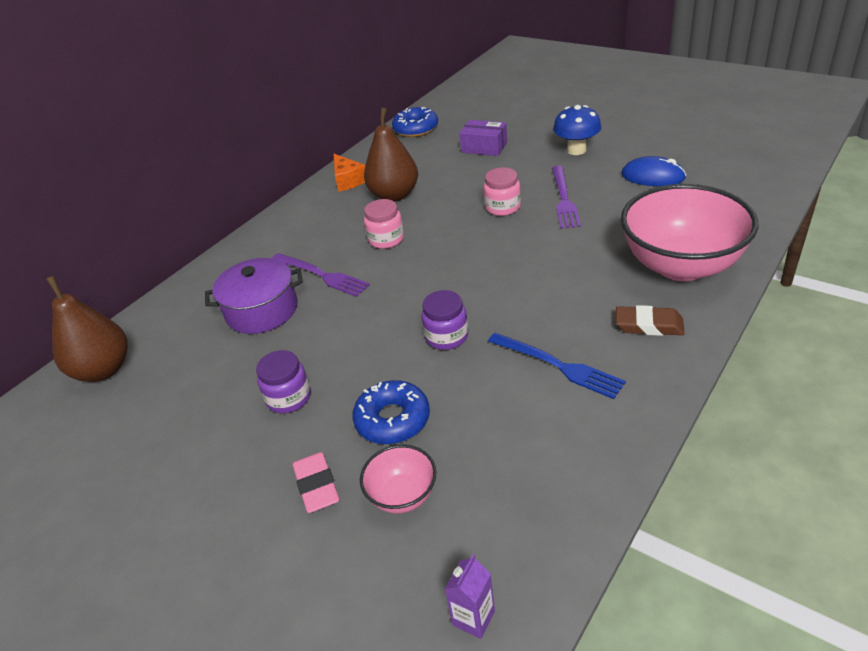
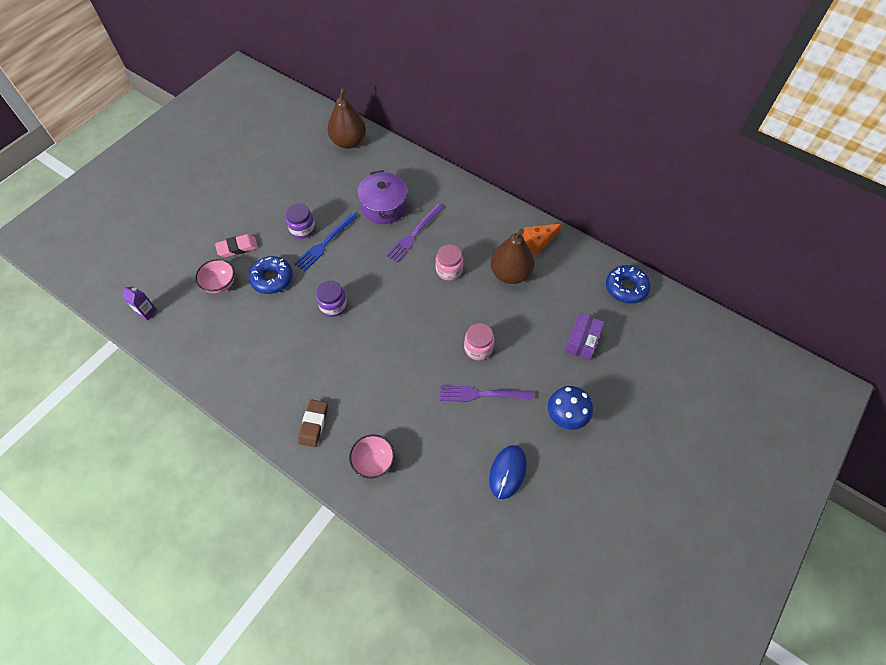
camera: 85 degrees right, 20 degrees up
(558, 366) = (291, 365): blue fork -> blue fork (325, 243)
(681, 265) = (373, 462): pink bowl -> pink bowl, size x0.46

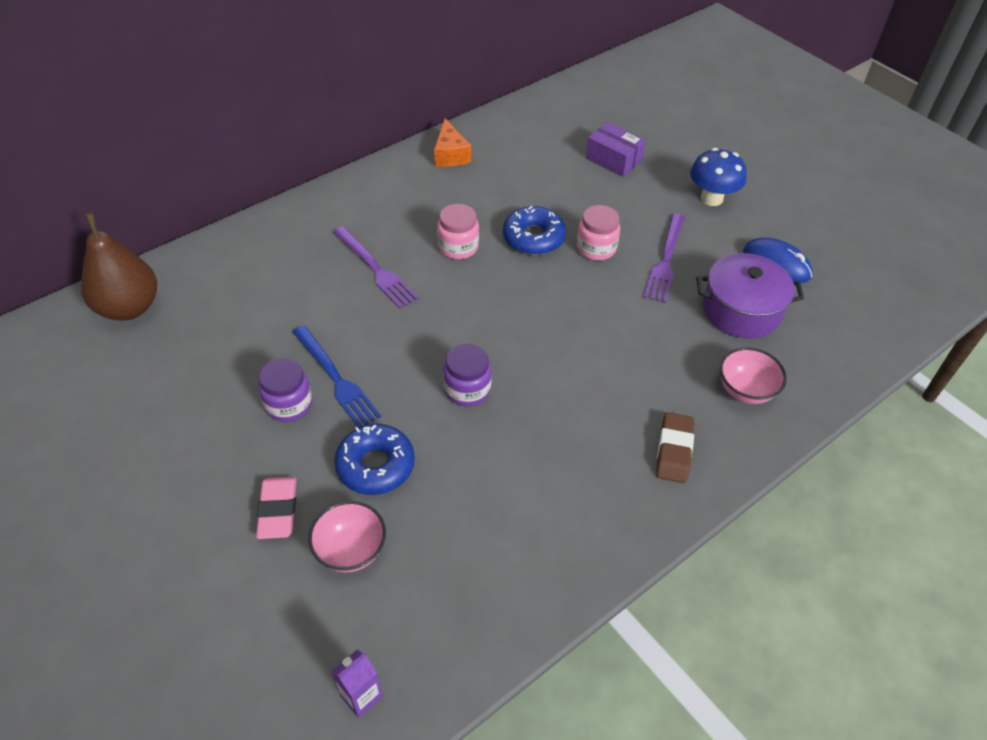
camera: 75 degrees left, 10 degrees down
(314, 424) = (674, 451): brown eraser -> brown eraser turned 75 degrees clockwise
(384, 207) = (301, 291): purple pot -> purple pot (741, 310)
(510, 274) = (490, 191): brown pear -> none
(626, 288) = (551, 107): blue donut -> blue donut (533, 238)

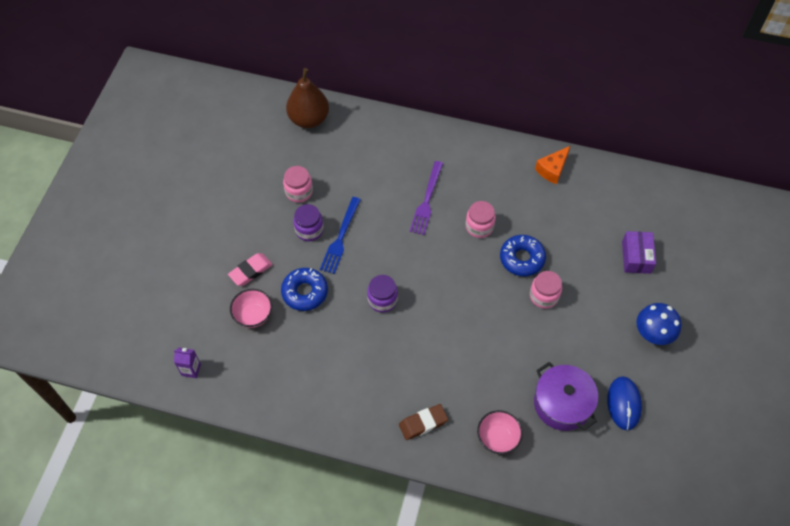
camera: 55 degrees right, 10 degrees up
(220, 381) = (299, 192): none -> pink jar
(665, 260) = (568, 339): purple fork -> none

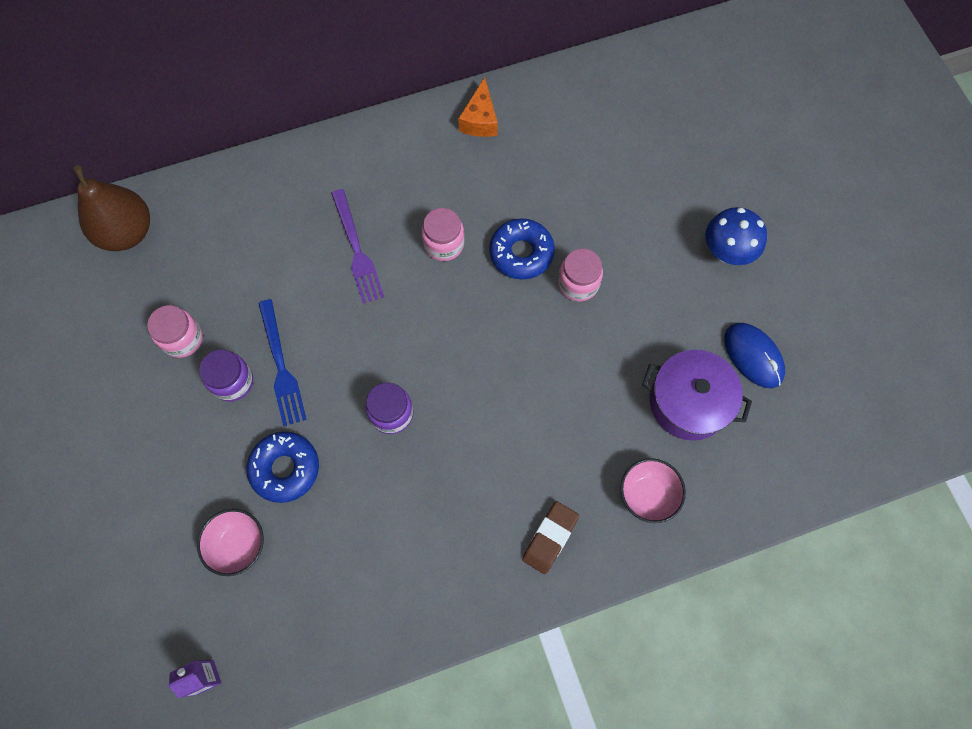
camera: 35 degrees left, 10 degrees up
(251, 271) = (192, 487): pink eraser -> none
(636, 257) = (646, 170): purple box -> none

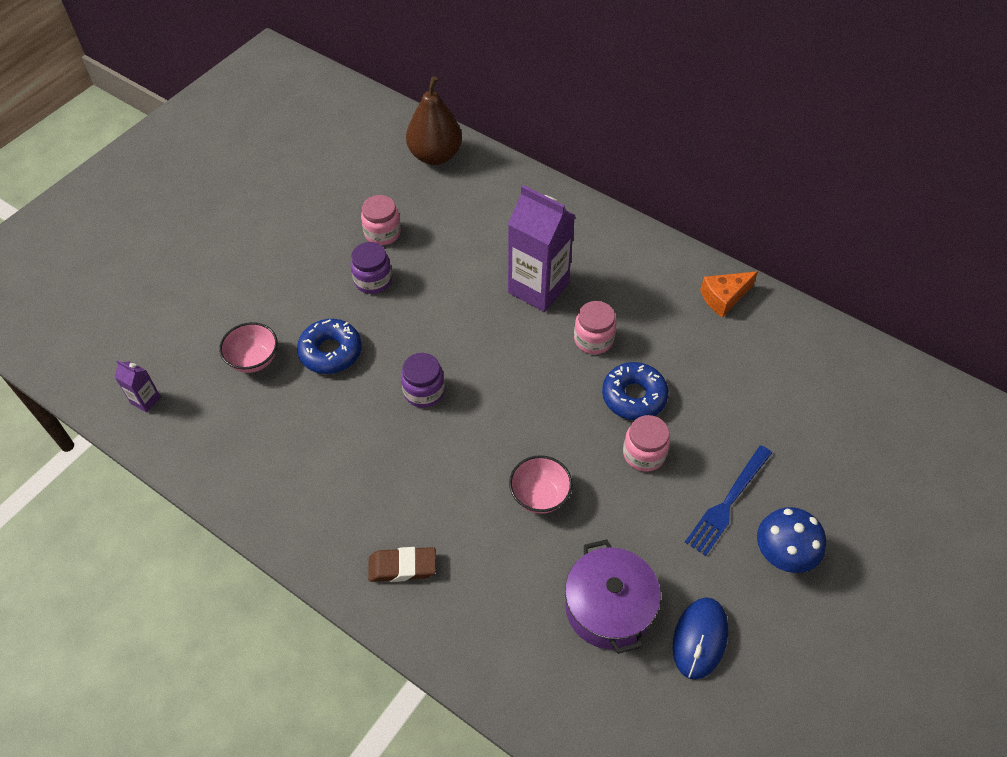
camera: 55 degrees right, 15 degrees down
(281, 366) = (407, 301): blue fork -> blue fork (728, 502)
(356, 250) = (538, 288): purple fork -> purple carton
(647, 495) = (496, 623): pink bowl -> pink bowl (539, 496)

